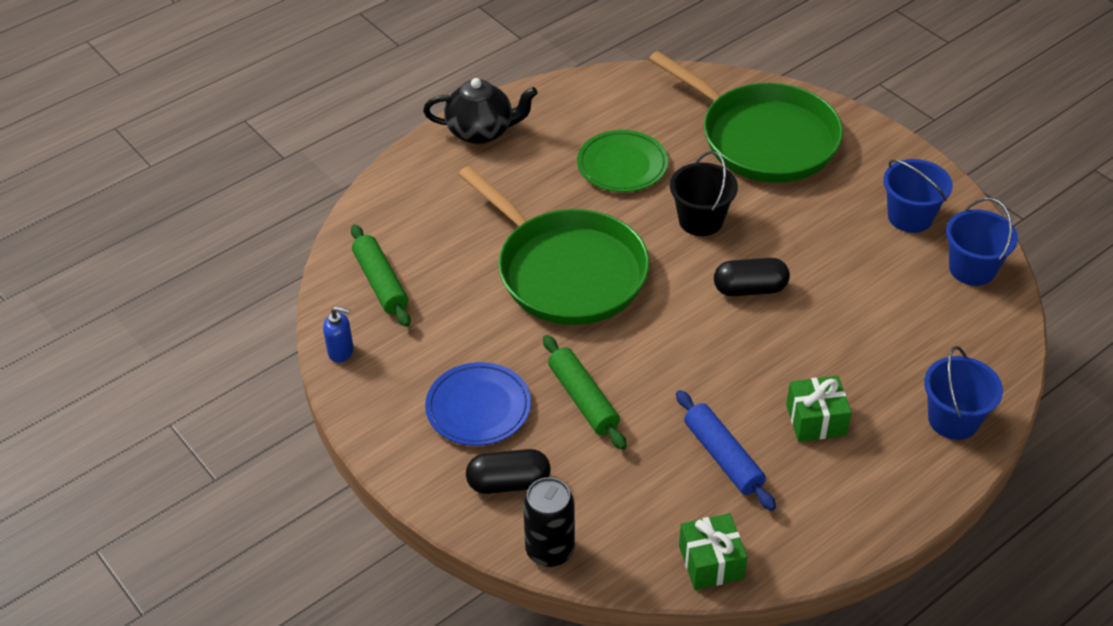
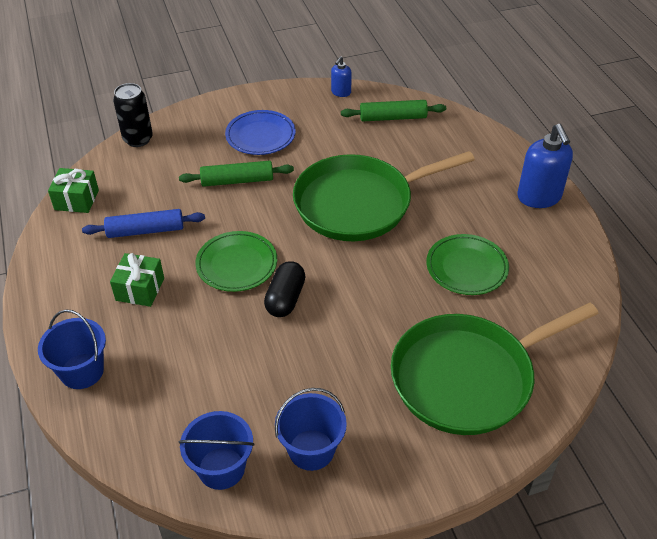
camera: 110 degrees right, 0 degrees up
(481, 132) = (539, 197): black teapot -> blue soap dispenser
(508, 483) = (196, 135): black capsule -> none
(700, 220) = (377, 295): black bucket -> none
(725, 347) = (237, 264): none -> green plate

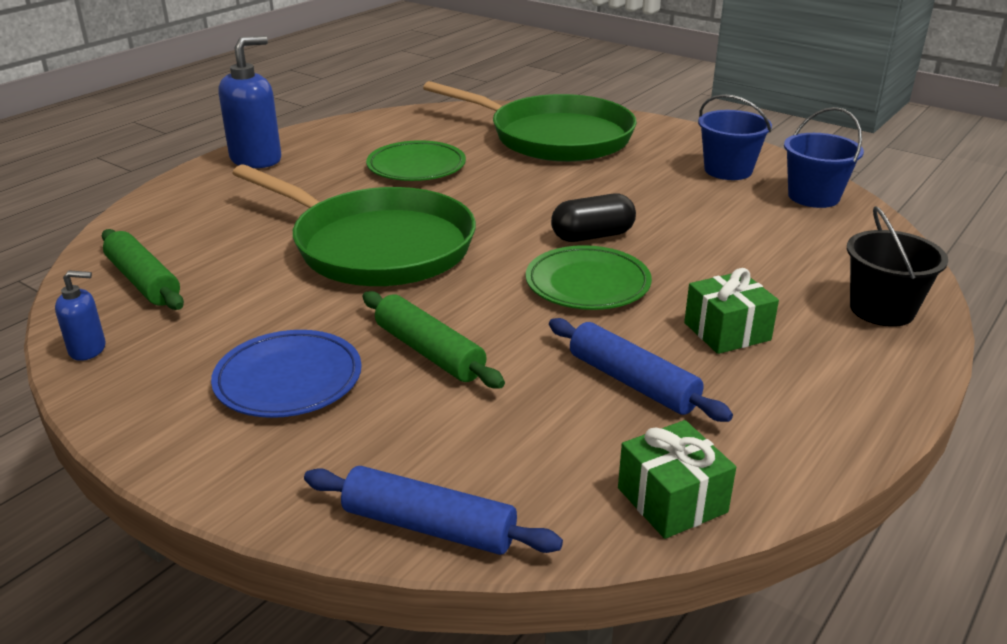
camera: 125 degrees left, 15 degrees down
(82, 371) = (882, 309): blue bucket -> black bucket
(138, 139) = (429, 526): black can -> blue rolling pin

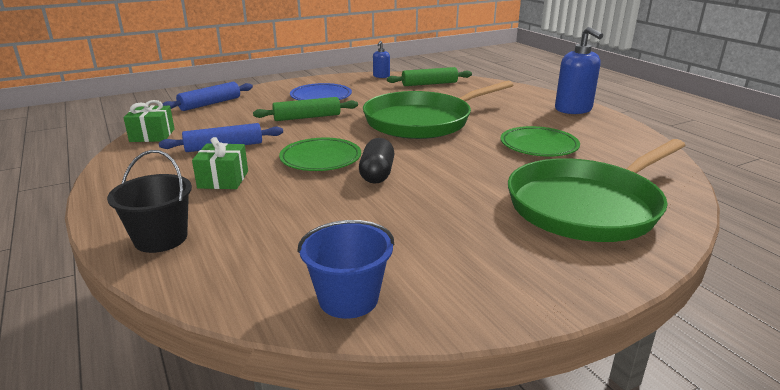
camera: 115 degrees right, 5 degrees down
(728, 170) = (451, 272): blue bucket -> none

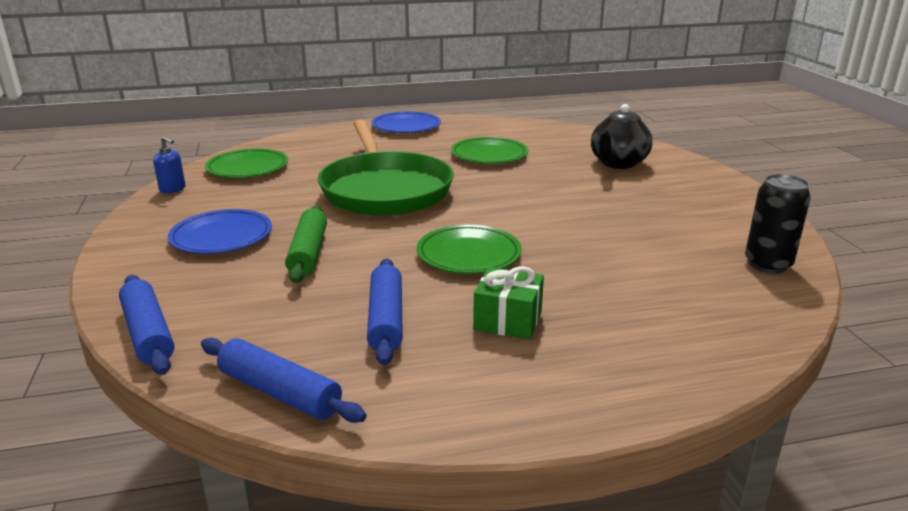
camera: 75 degrees left, 0 degrees up
(152, 135) = (280, 392): green gift -> blue rolling pin
(161, 238) = (667, 361): black bucket -> none
(348, 299) = (767, 264): blue bucket -> black can
(377, 174) = (527, 229): black capsule -> none
(429, 84) = (247, 168): green rolling pin -> green plate
(573, 109) = (406, 126): blue soap dispenser -> blue plate
(587, 206) = (618, 163): green pan -> black teapot

